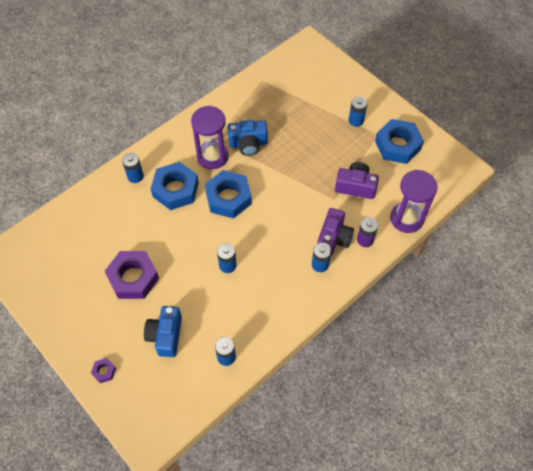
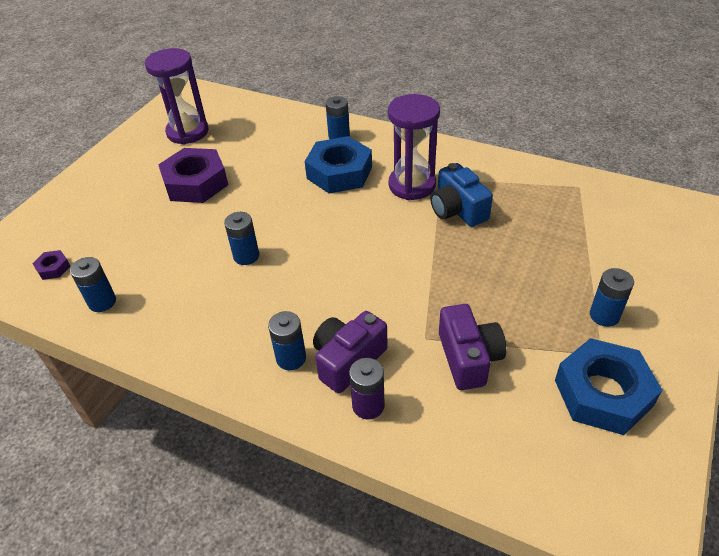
camera: 70 degrees right, 15 degrees down
(104, 371) = (64, 204): purple nut -> purple nut (53, 268)
(165, 335) = (122, 235): blue camera -> none
(228, 198) = (355, 221): blue nut -> none
(333, 238) = (348, 360): purple camera -> purple camera turned 135 degrees clockwise
(406, 218) = (448, 459): purple hourglass -> purple hourglass (187, 132)

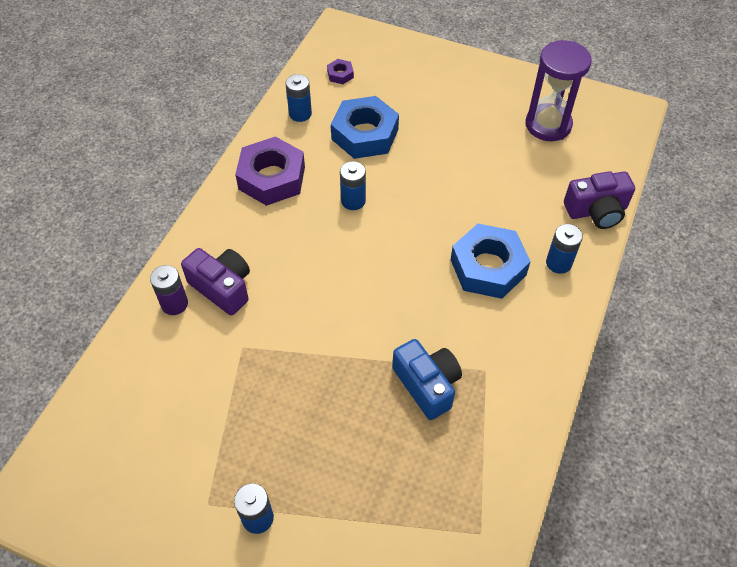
camera: 85 degrees right, 10 degrees up
(195, 183) = (460, 146): purple nut -> purple nut (271, 178)
(291, 358) = (229, 247): blue battery -> none
(412, 185) = (470, 339): purple hourglass -> none
(457, 210) = (427, 385): blue camera -> blue camera turned 90 degrees clockwise
(468, 358) = (215, 382): purple camera -> purple camera (596, 211)
(603, 393) = (162, 495): blue nut -> blue nut (365, 134)

